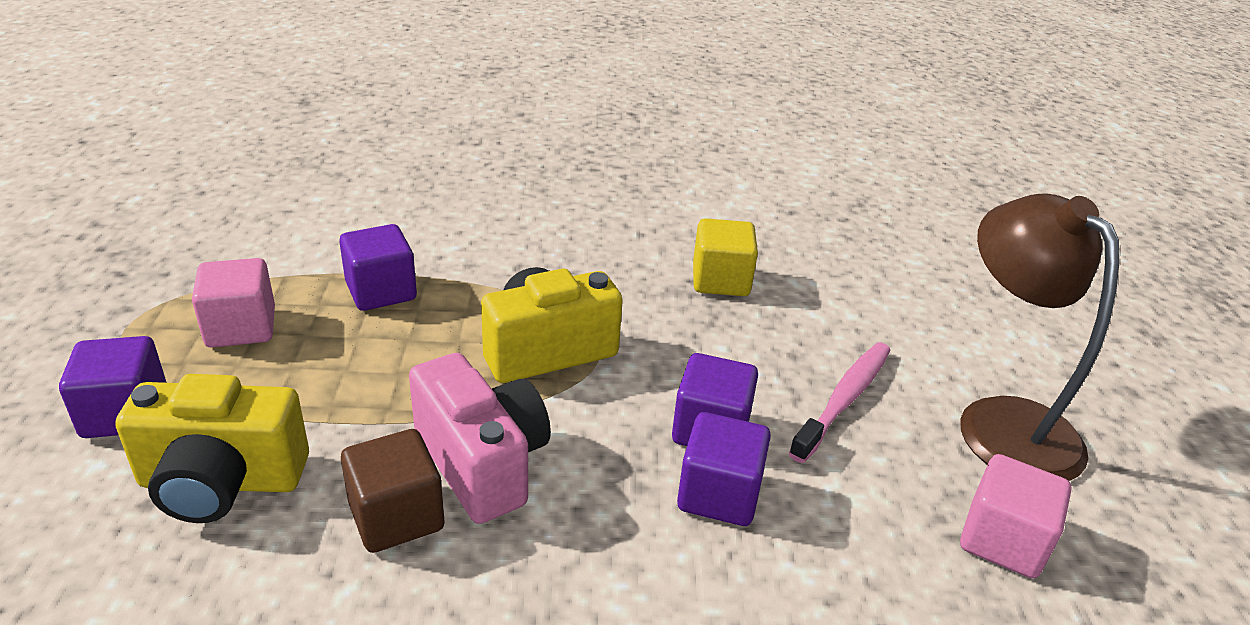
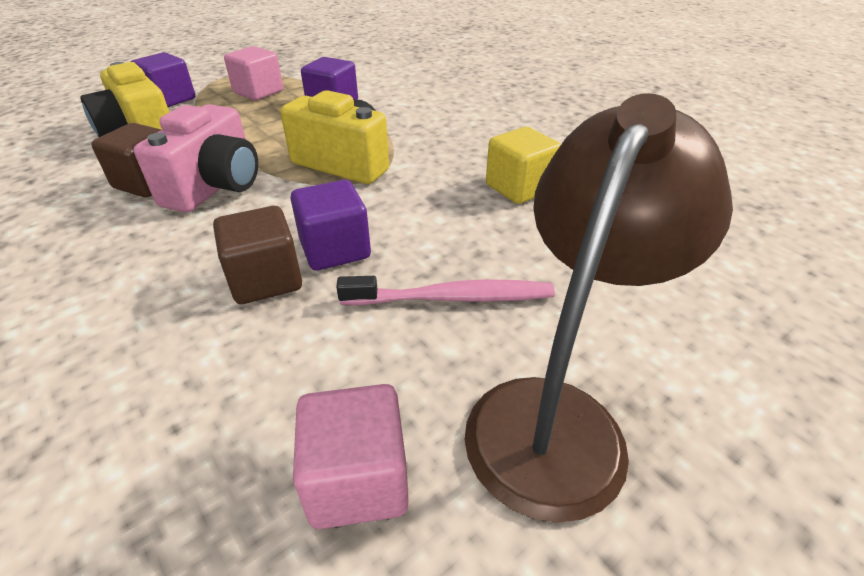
camera: 55 degrees right, 5 degrees up
(719, 494) = (265, 280): purple cube -> brown cube

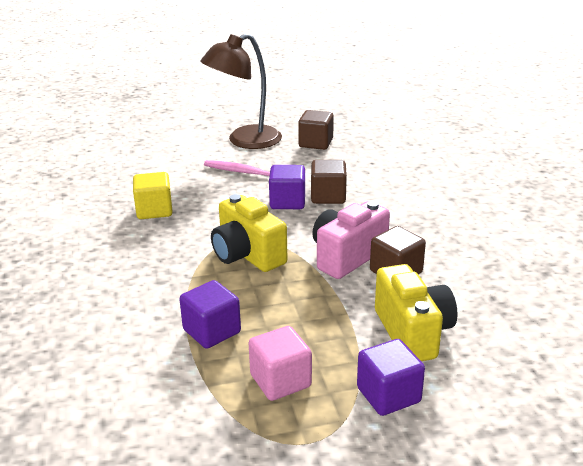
camera: 155 degrees left, 10 degrees down
(357, 480) = (316, 143): pink cube -> brown cube

